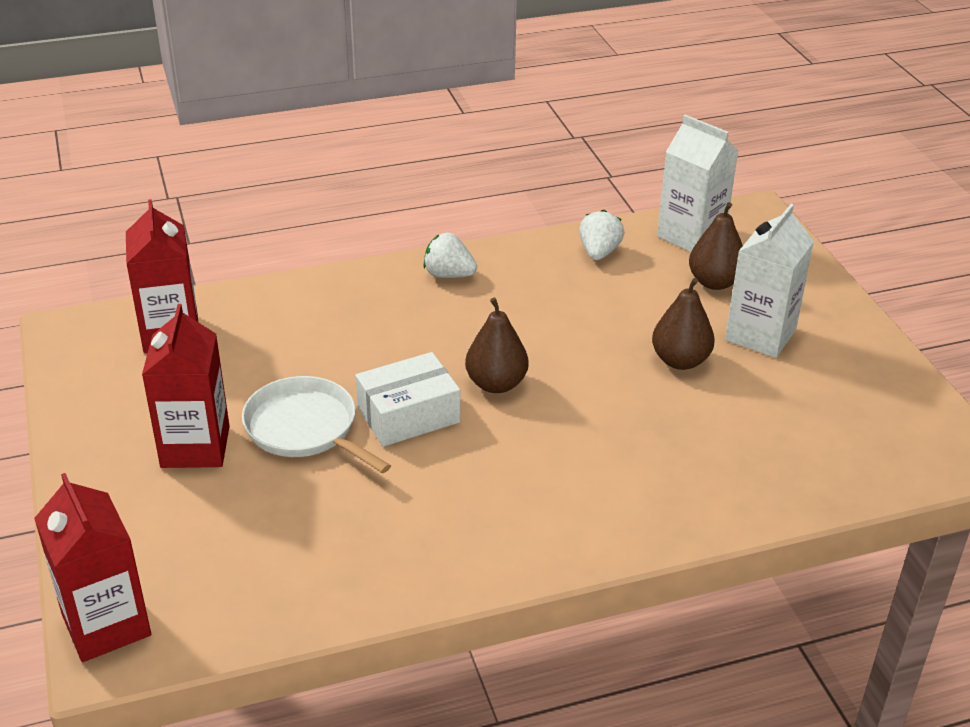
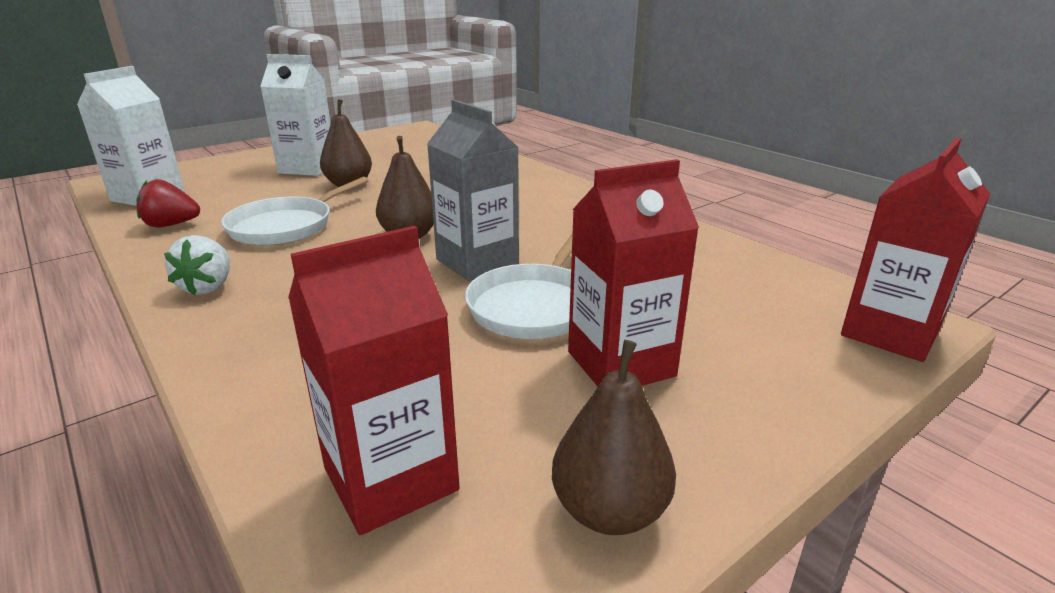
camera: 110 degrees left, 10 degrees down
(408, 415) = (477, 262): white box -> grey carton
(562, 313) = (285, 226): none -> white pan
(599, 252) = (171, 225): white strawberry -> red strawberry
(714, 282) = (231, 184): brown pear -> brown pear (609, 511)

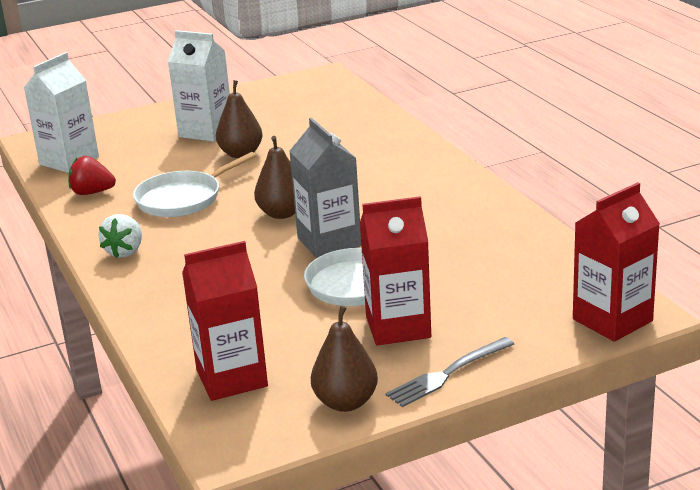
camera: 15 degrees right, 0 degrees up
(740, 435) = (447, 374): none -> grey fork

